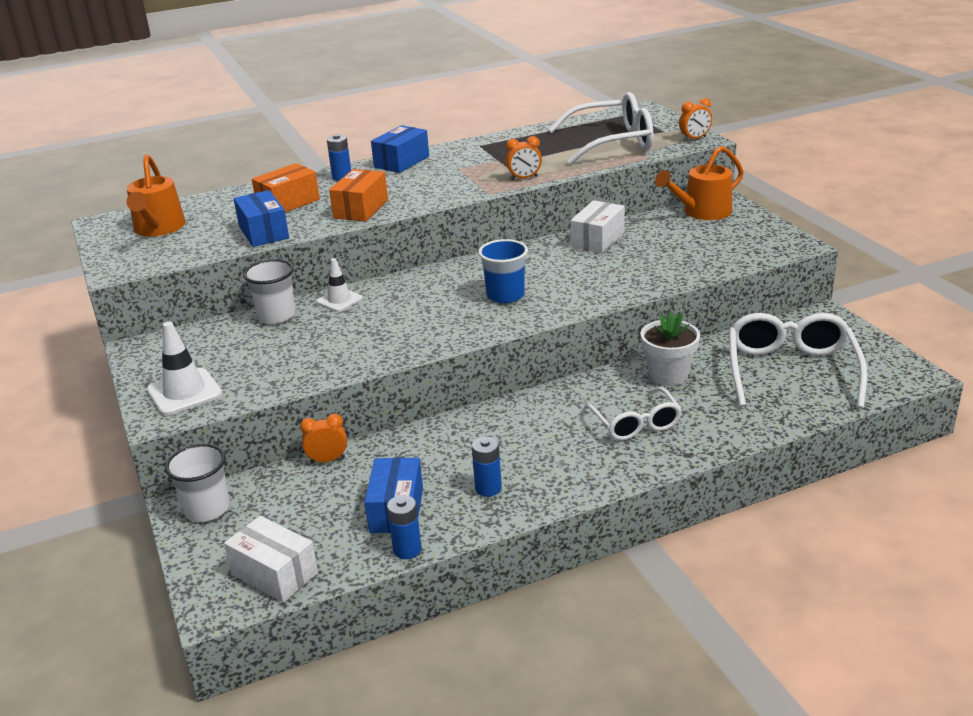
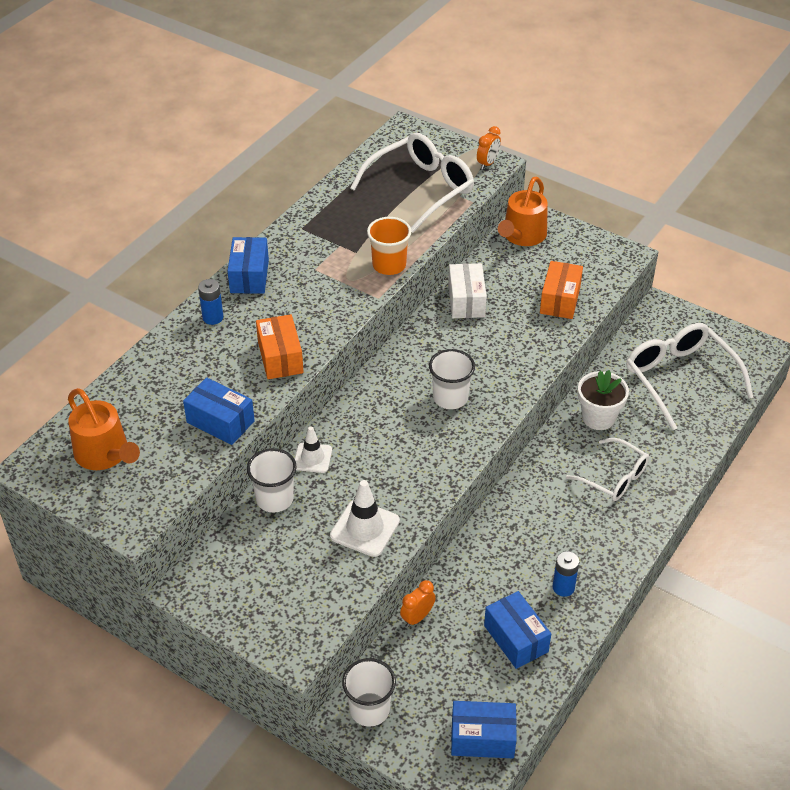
camera: 35 degrees left, 15 degrees up
(184, 392) = (288, 619): white traffic cone -> white traffic cone (365, 528)
(274, 573) = (482, 738): white box -> blue box
(288, 203) = (199, 372): orange box -> orange box (560, 300)
(407, 549) = (556, 669): blue battery -> none
(505, 295) = (450, 398): blue cup -> white cup
(524, 178) = (389, 265): orange clock -> orange cup

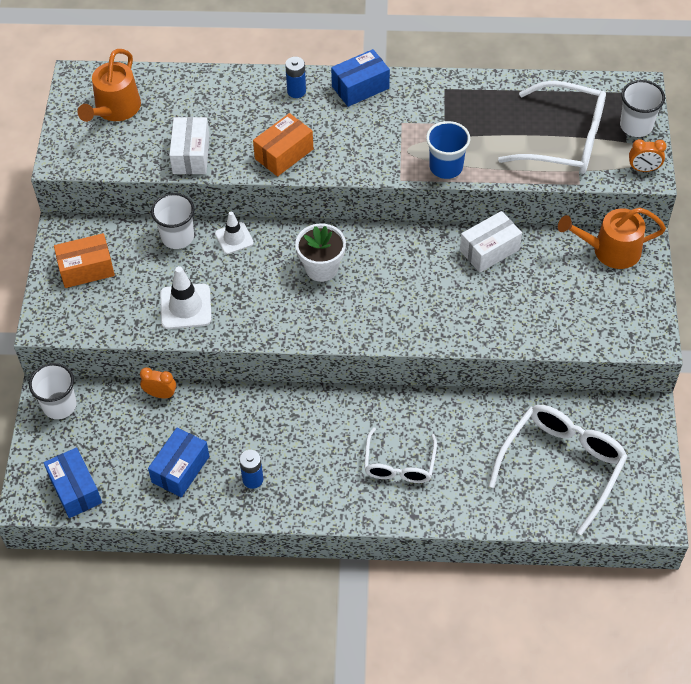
camera: 60 degrees right, 10 degrees up
(220, 422) = (191, 155): blue box -> white box
(389, 265) = (446, 167): orange cup -> blue cup
(450, 398) = (363, 294): white cup -> white cup (636, 126)
(560, 300) = (546, 316): orange box -> orange box (86, 269)
(598, 418) = (462, 422): white flower pot -> white flower pot (321, 268)

